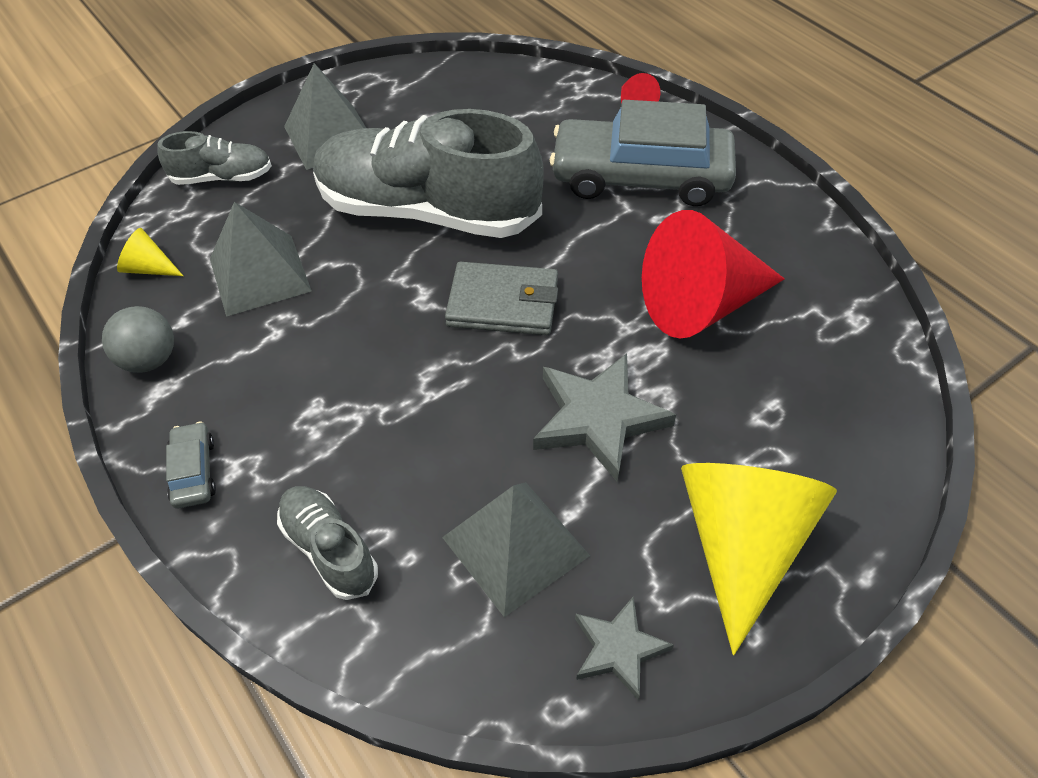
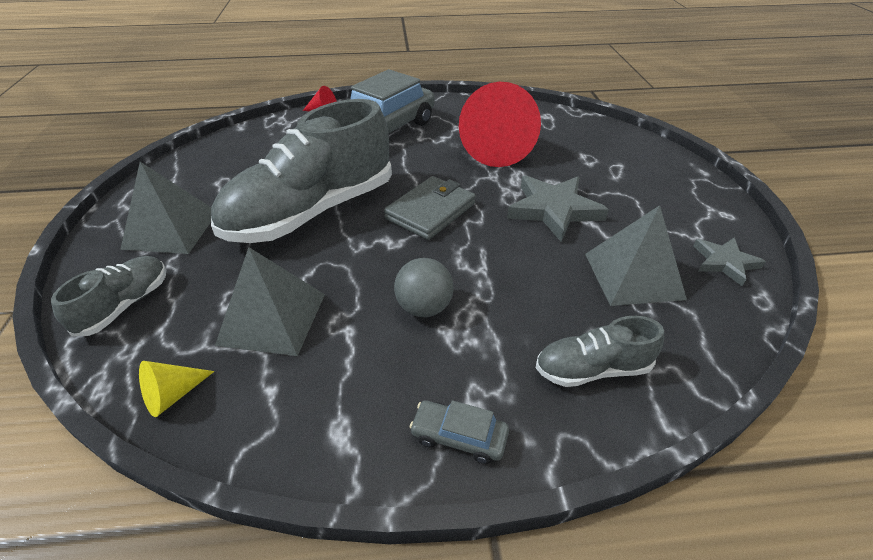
camera: 60 degrees left, 10 degrees down
(149, 360) = (294, 431): grey ball -> grey ball (424, 307)
(741, 545) = (670, 197): yellow cone -> none

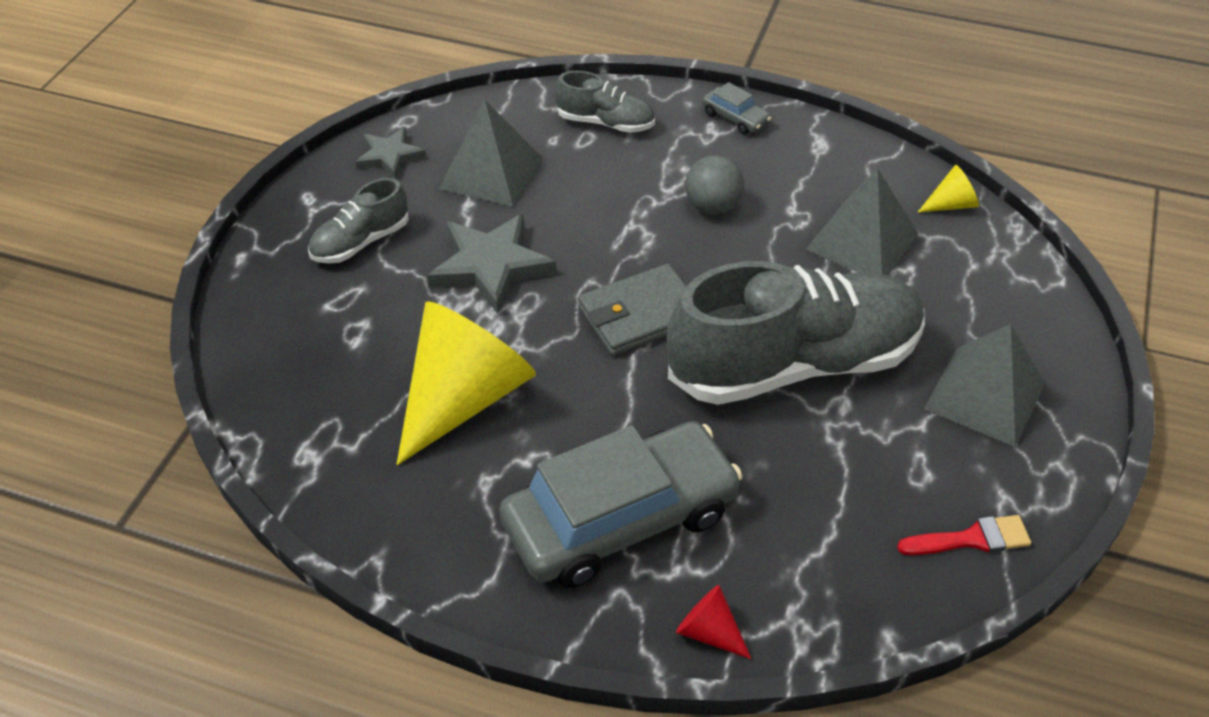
camera: 155 degrees left, 5 degrees up
(125, 305) = (1016, 301): grey shoe -> grey shoe (360, 242)
(193, 164) = (971, 539): none -> red brush
(498, 149) = (464, 398): red cone -> yellow cone

